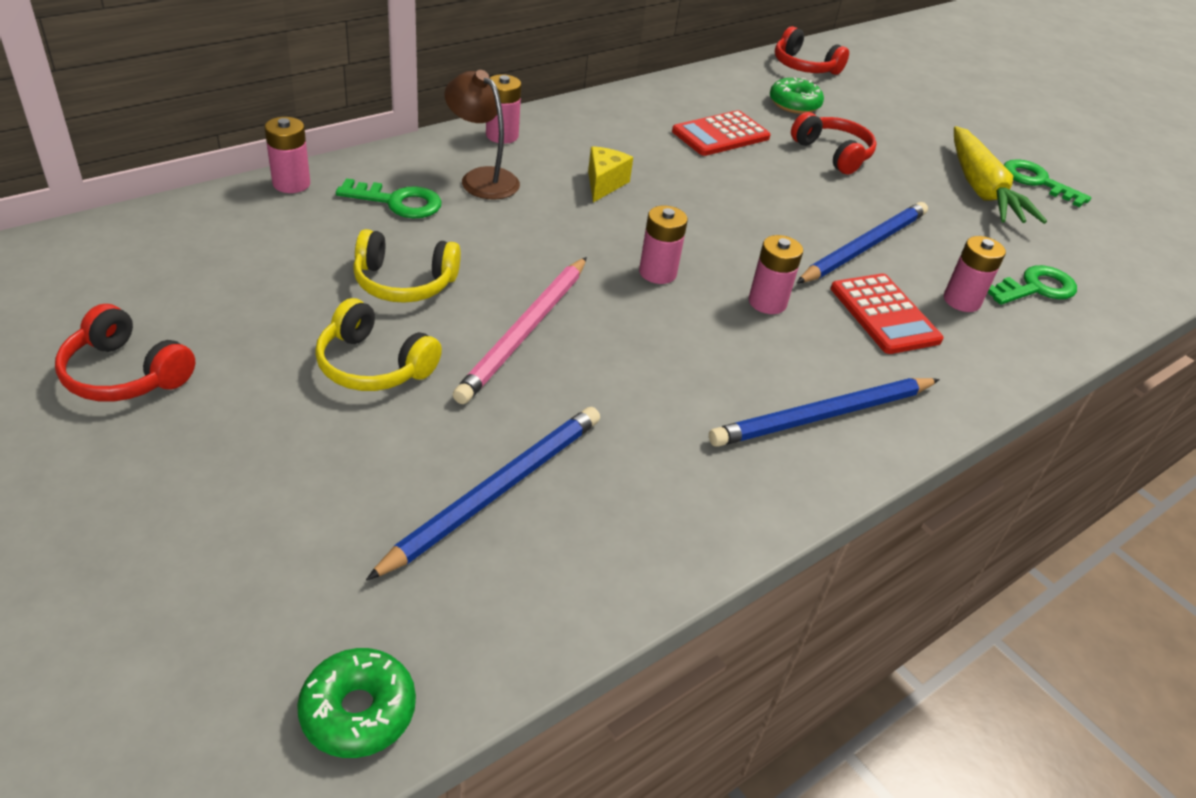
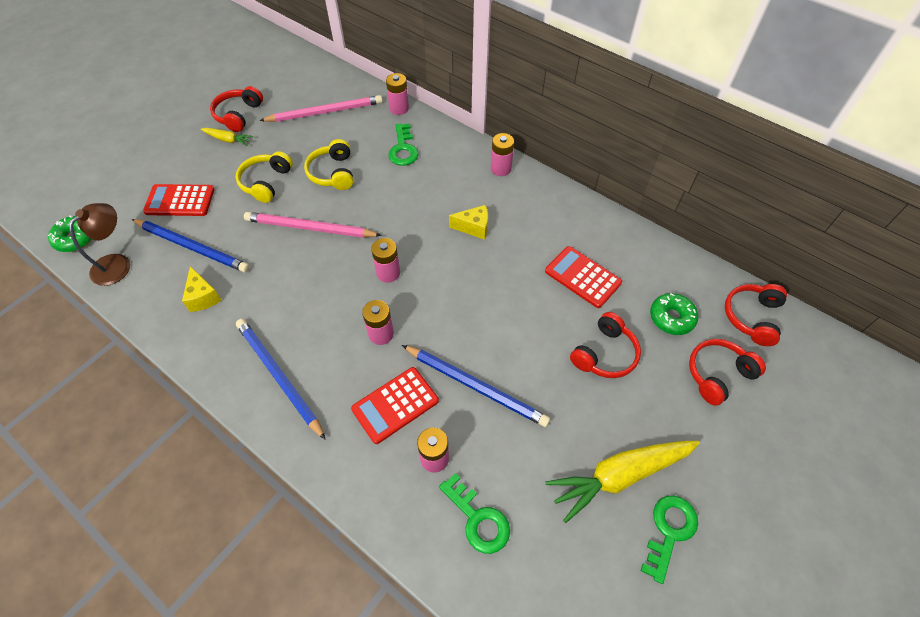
camera: 80 degrees right, 15 degrees up
(198, 400) = (228, 140): none -> yellow carrot
(226, 261) = (324, 112): none -> pink pencil
(345, 499) = (180, 201): none -> red calculator
(482, 178) = (447, 173): brown lamp -> brown lamp (117, 263)
(633, 488) = (203, 297): none -> yellow cheese
(869, 104) = (718, 374): none -> red headphones

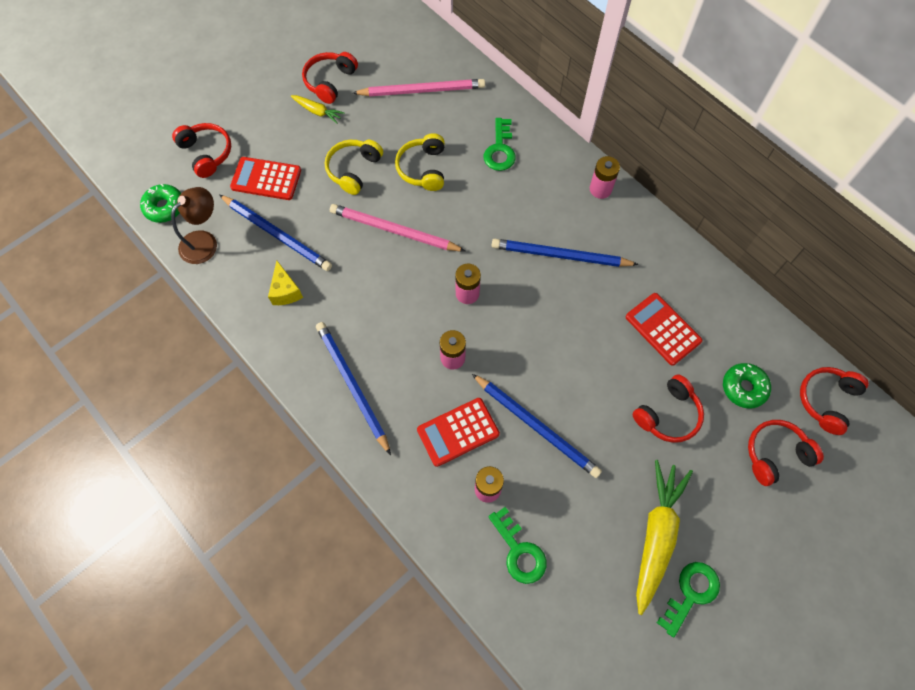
camera: 10 degrees right, 10 degrees up
(119, 187) = (206, 153): none -> red headphones
(399, 108) = (502, 97): pink battery -> none
(474, 228) = (561, 255): yellow cheese -> blue pencil
(619, 475) = (656, 535): yellow carrot -> yellow carrot turned 120 degrees clockwise

